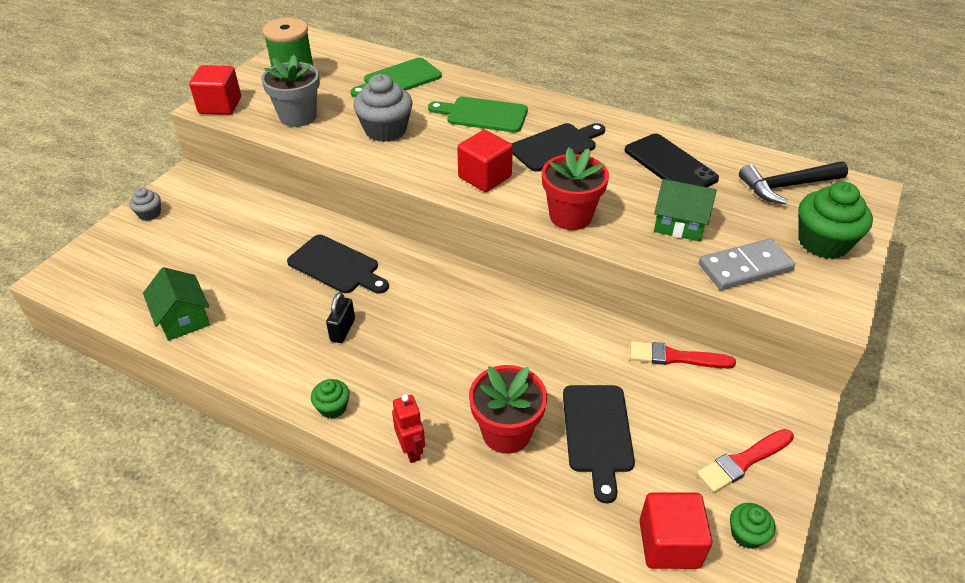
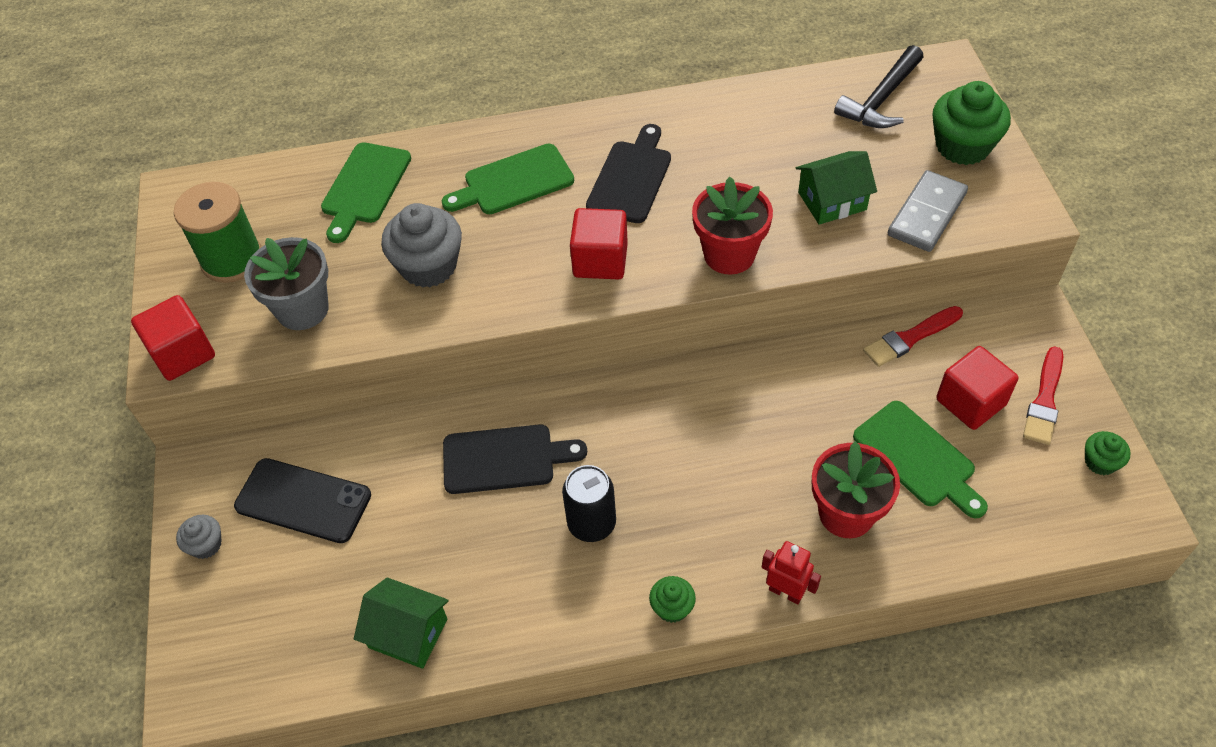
camera: 35 degrees left, 10 degrees up
(343, 330) = (591, 523): black padlock -> black can
(597, 433) = (917, 458): black cutting board -> green cutting board
(669, 544) = (1057, 513): red cube -> red cube (970, 402)
(670, 164) = (759, 135): black phone -> black phone (303, 501)

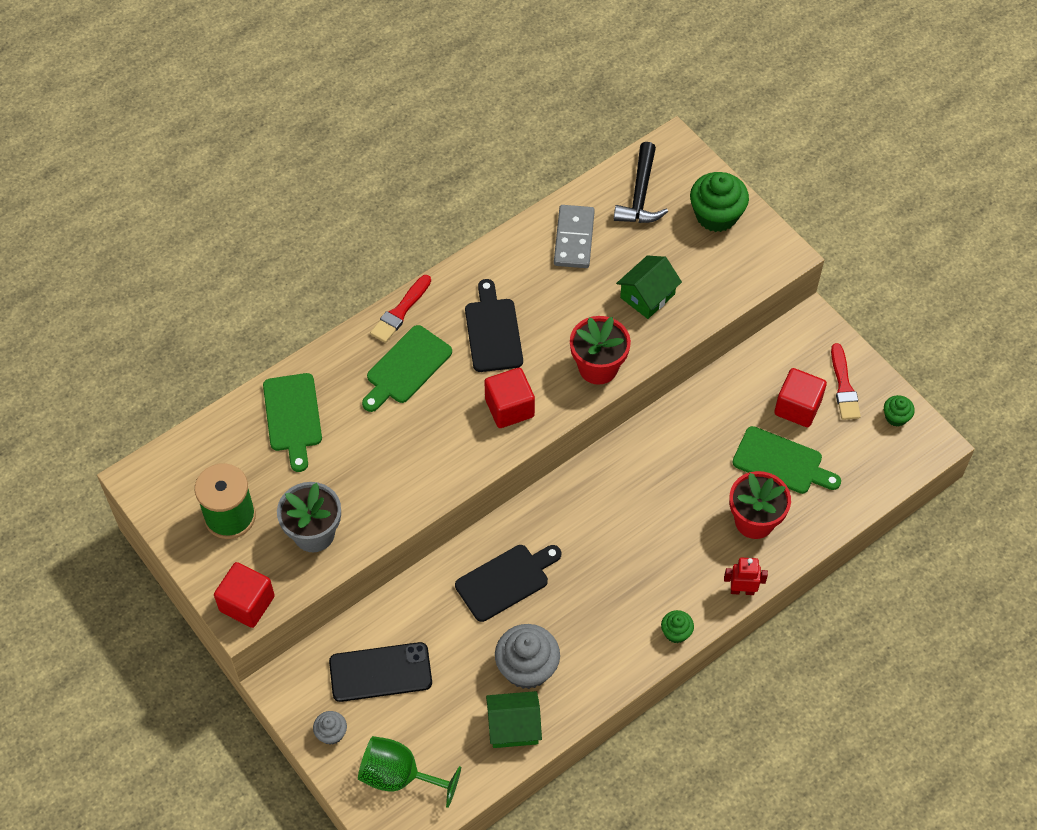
camera: 30 degrees left, 5 degrees up
(242, 630) = (399, 776): none -> green goblet
(428, 266) = (386, 462): grey cupcake -> grey cupcake (527, 667)
(591, 523) = (592, 600): black can -> none
(910, 338) = (736, 374): red brush -> red brush (400, 311)
(927, 214) = (717, 282): grey domino -> grey domino (574, 239)

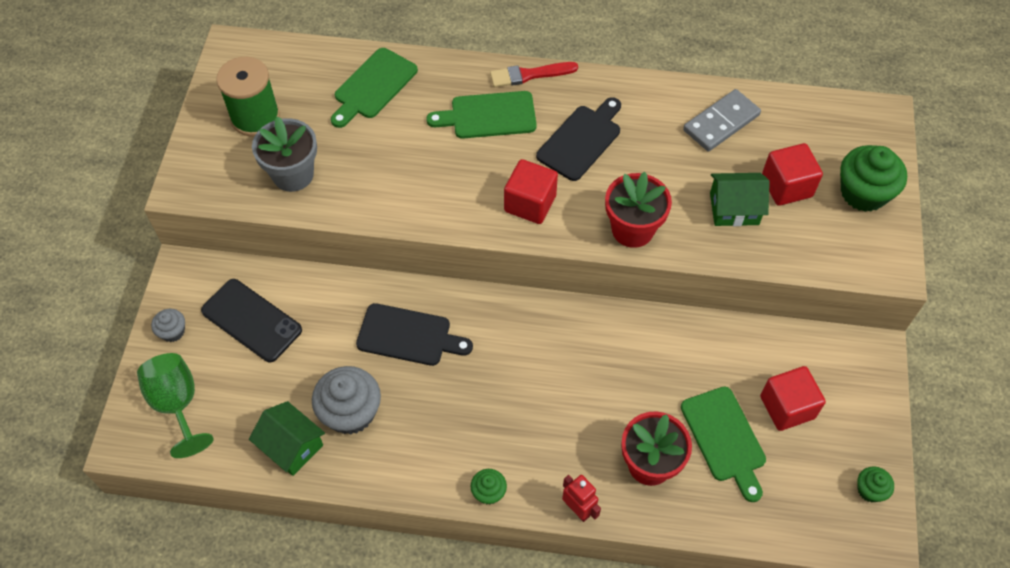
camera: 45 degrees right, 0 degrees up
(247, 603) = (196, 183): red cube -> red cube (786, 186)
(640, 195) = (813, 131): black hammer -> none
(843, 386) = (848, 425): red brush -> none

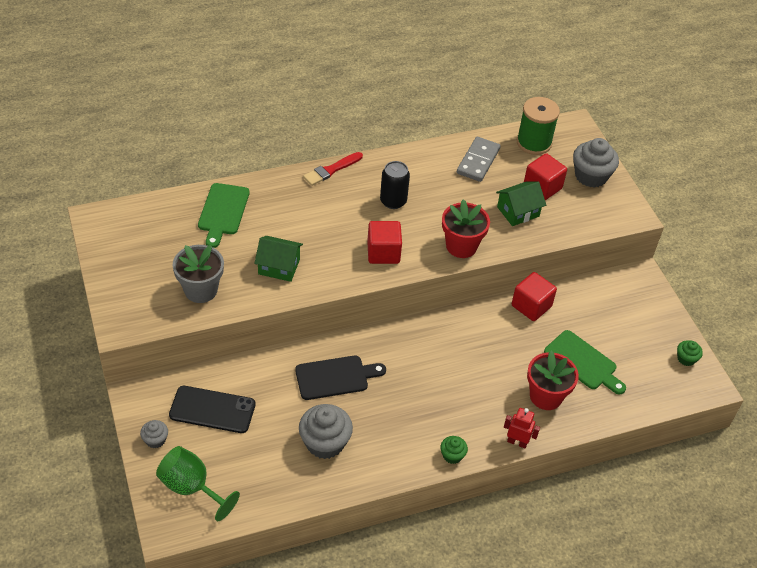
camera: 30 degrees left, 10 degrees down
(255, 117) = (146, 261): green spool -> green spool (534, 143)
(291, 446) = (296, 481): green house -> green house (279, 266)
(488, 115) = (319, 205): green cutting board -> none
(581, 140) = (393, 201): black cutting board -> black can
(787, 407) = (609, 329): red cube -> red cube (531, 306)
(863, 193) = (591, 176): green cupcake -> grey cupcake

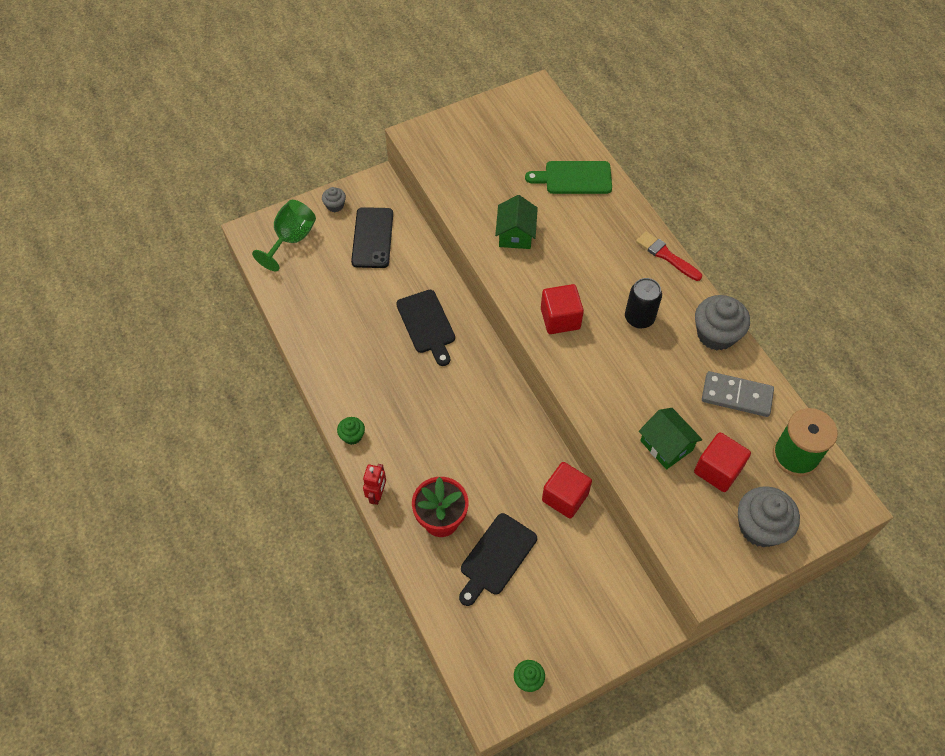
camera: 85 degrees right, 10 degrees up
(201, 290) = (470, 181): grey flower pot -> none
(325, 443) = (351, 328): grey cupcake -> grey cupcake (716, 334)
(461, 246) = (592, 391): red flower pot -> none
(583, 362) = (496, 557): green cutting board -> black cutting board

